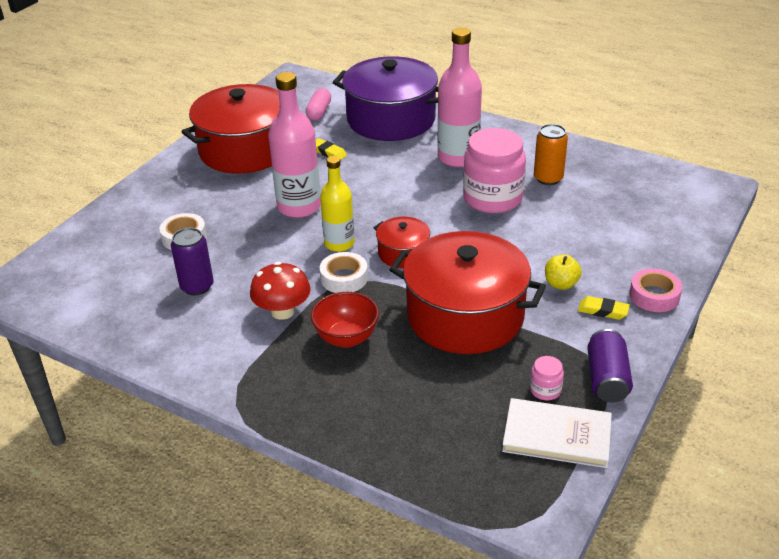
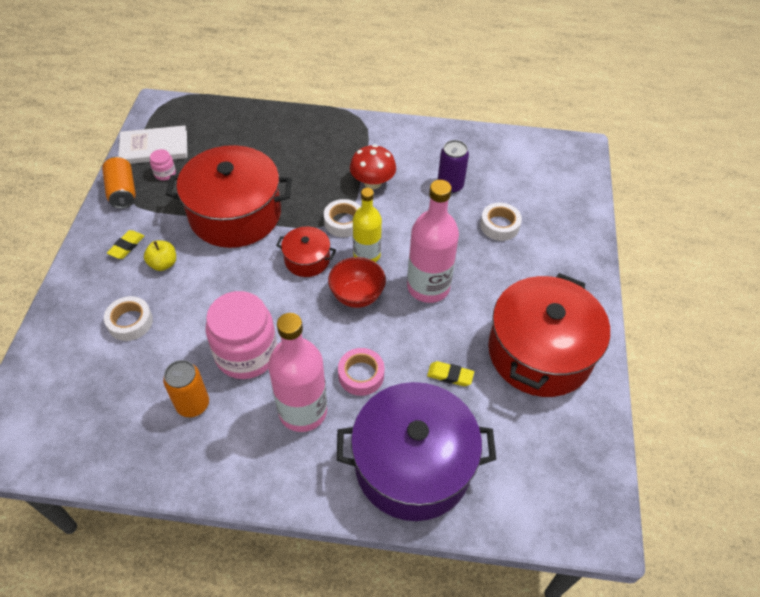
camera: 155 degrees right, 15 degrees up
(319, 112) = (509, 452): pink capsule -> none
(346, 338) = (315, 175): red bowl -> red bowl (357, 296)
(600, 242) = (130, 322): none -> white tape
(603, 311) = (126, 246): yellow eraser -> yellow eraser turned 60 degrees counterclockwise
(607, 379) = (122, 191): purple can -> orange can
(654, 296) = (83, 273): pink tape -> pink tape (361, 375)

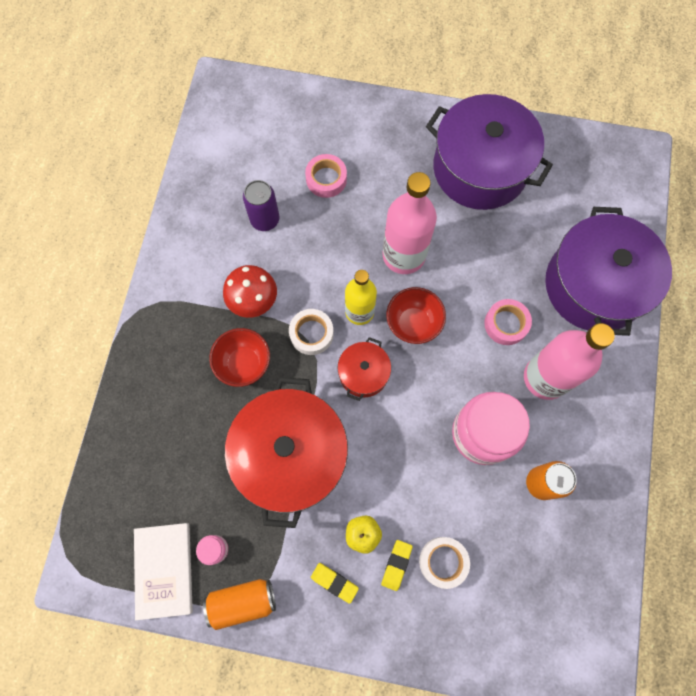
camera: 85 degrees left, 20 degrees up
(315, 180) = (244, 364): none -> red bowl
(450, 375) = (505, 246): yellow eraser -> yellow eraser (396, 565)
(499, 225) = (326, 179): white tape -> pink tape
(540, 352) = (480, 168): red pot -> purple pot

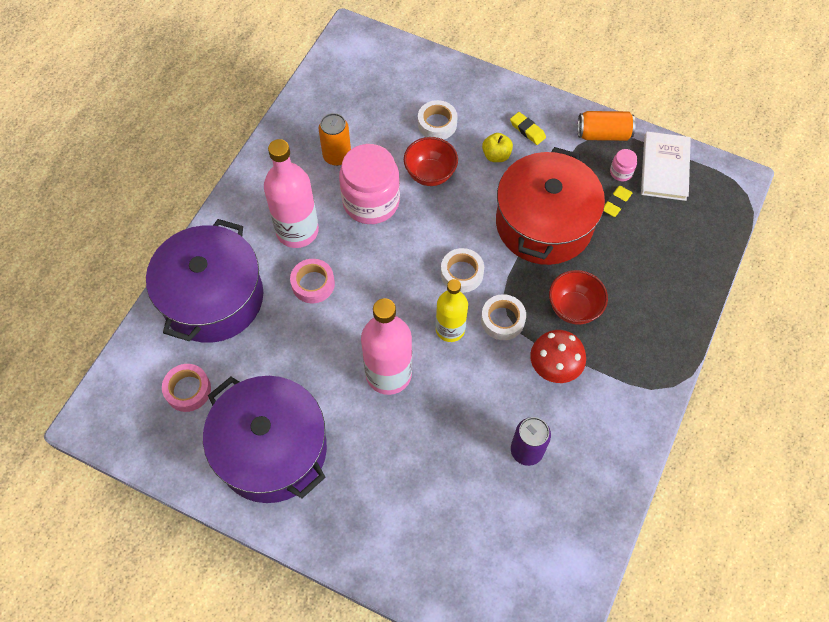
camera: 165 degrees left, 10 degrees down
(326, 179) = (447, 482): pink tape -> pink tape (188, 390)
(363, 373) = (462, 273): red pot -> white tape
(396, 565) = (475, 130): yellow eraser -> yellow eraser (616, 203)
(413, 324) = (401, 305): red bowl -> red bowl (430, 174)

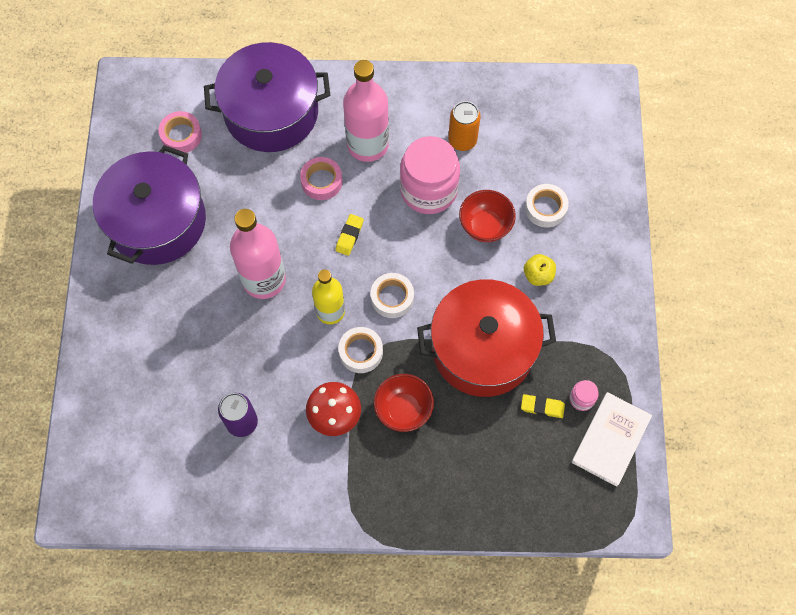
camera: 65 degrees right, 5 degrees up
(527, 130) = (584, 292): yellow eraser -> yellow eraser (349, 236)
(603, 134) = (619, 365): orange can -> none
(664, 168) = (610, 439): white book -> white book turned 45 degrees counterclockwise

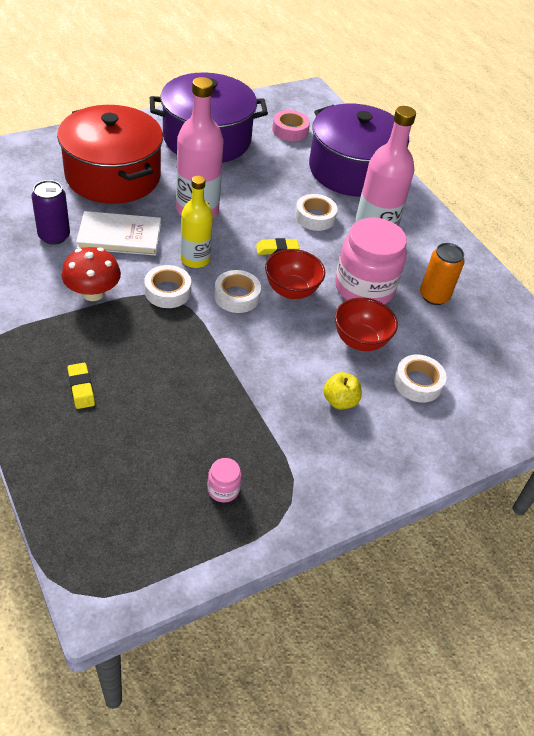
camera: 55 degrees right, 20 degrees down
(321, 181) = (315, 217): pink tape -> white tape
(403, 410) = (125, 340): red bowl -> red bowl (291, 290)
(483, 348) = (228, 381): red pot -> red pot (113, 175)
(542, 407) = (192, 455): yellow eraser -> yellow eraser (81, 388)
(610, 439) = (189, 536): white book -> white book (119, 236)

